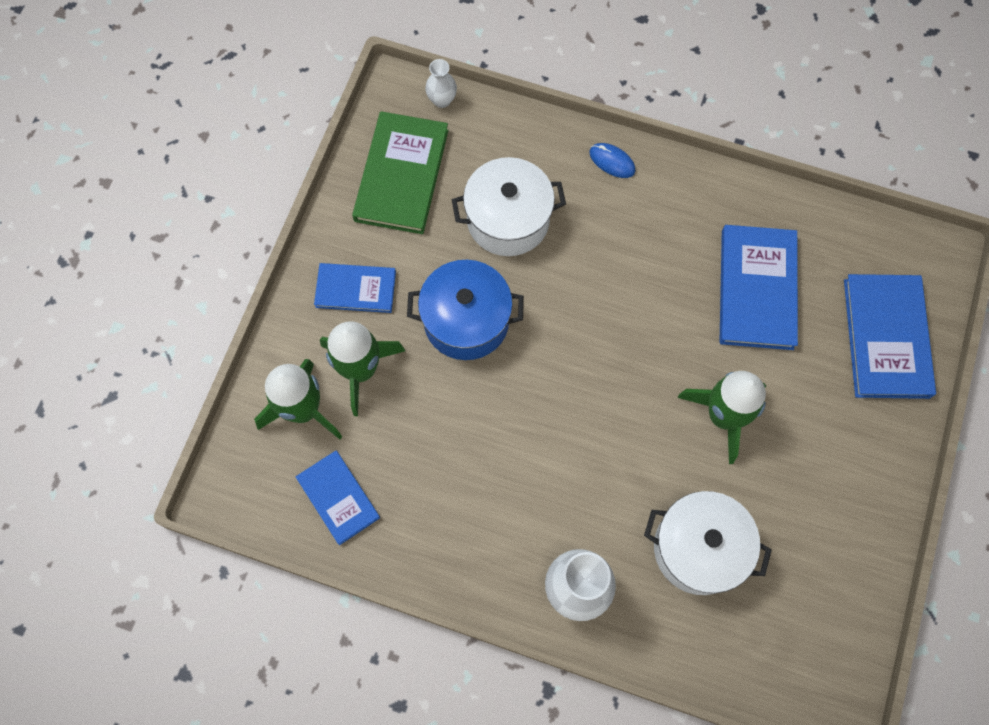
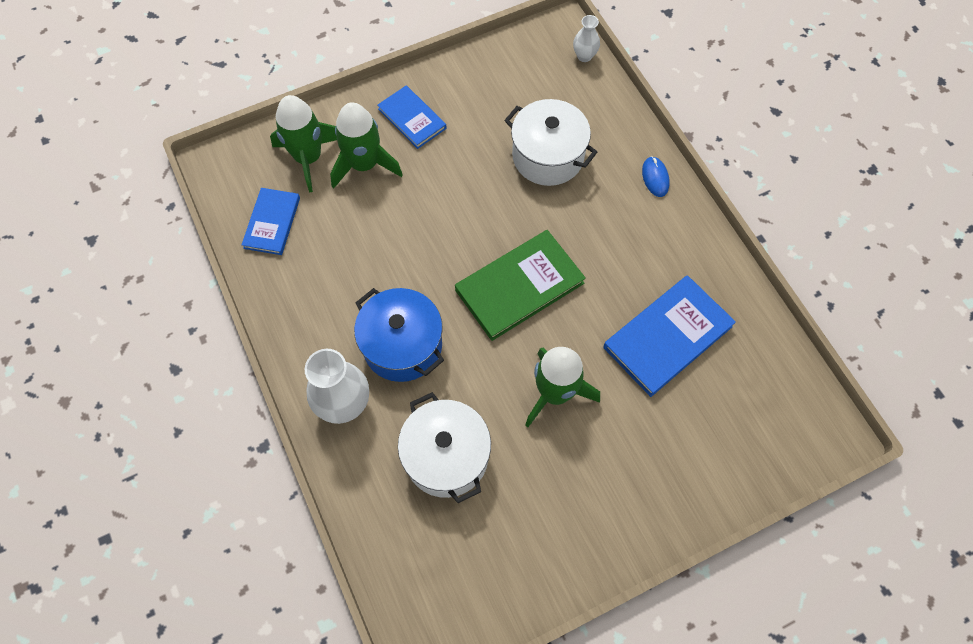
camera: 45 degrees right, 5 degrees down
(401, 175) = (511, 78): green book -> green book (519, 286)
(466, 321) = (456, 191): blue pot -> blue pot (402, 345)
(886, 338) = (728, 450): blue book -> none

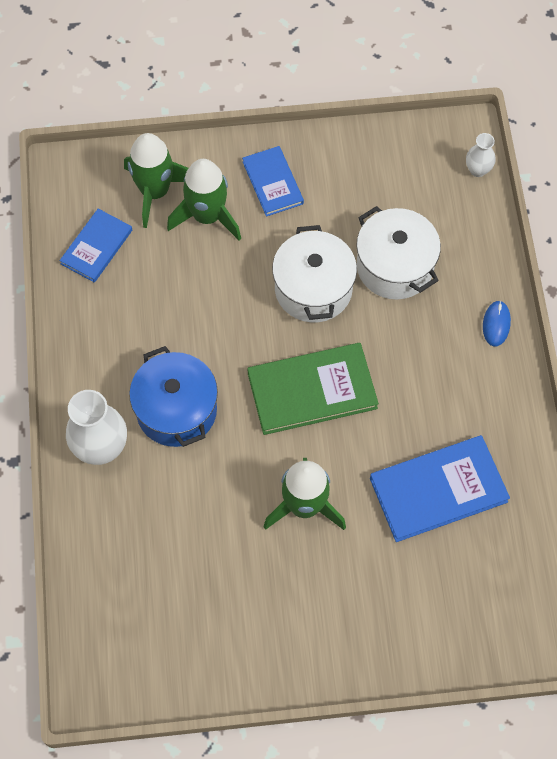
camera: 20 degrees right, 0 degrees up
(446, 456) = (177, 530): white pot -> white pot (313, 289)

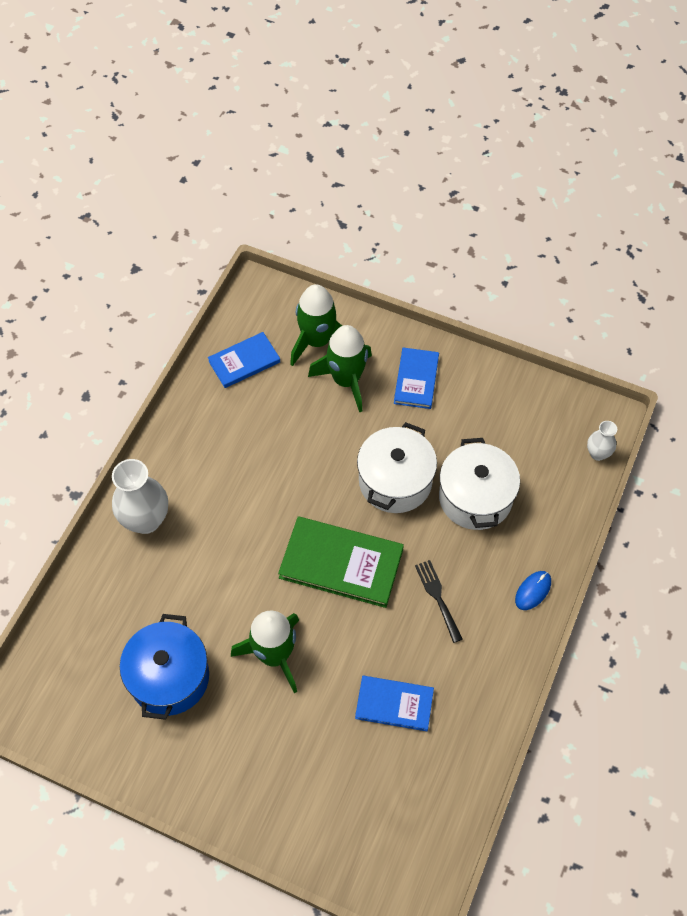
camera: 30 degrees right, 5 degrees down
(176, 410) = (223, 521): blue pot -> blue pot (169, 677)
(417, 374) = (437, 597): none -> black fork
(438, 490) = (394, 704): blue book -> blue book, size x0.62

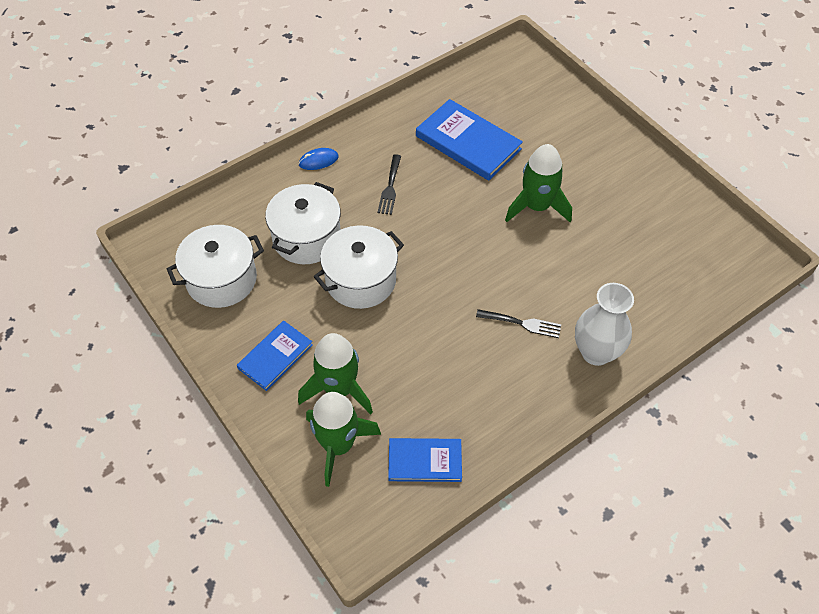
camera: 150 degrees left, 5 degrees down
(169, 677) = (625, 228): blue pot -> none
(225, 514) = (522, 323): none -> black fork
(341, 563) = (447, 242): green book -> none
(394, 704) = (468, 143): blue book -> blue book, size x1.62
(516, 419) = (221, 279): none -> white pot
(597, 453) = (183, 223): white vase -> none

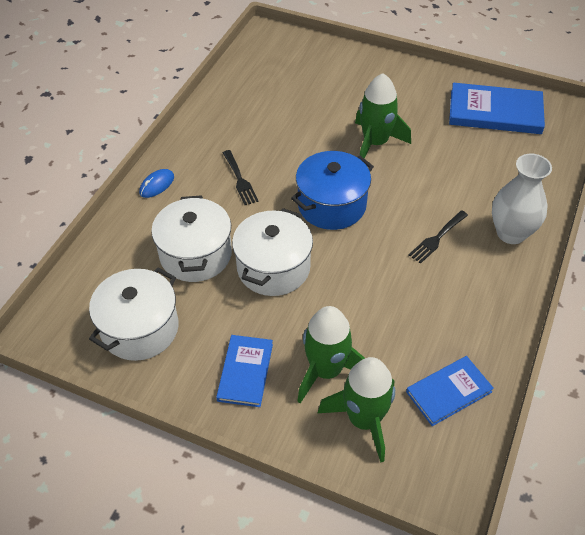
camera: 30 degrees left, 5 degrees down
(452, 248) = (332, 205): none -> blue pot
(468, 143) = (279, 117): blue book -> blue book (495, 112)
(522, 323) = (437, 238): black fork -> black fork turned 150 degrees clockwise

